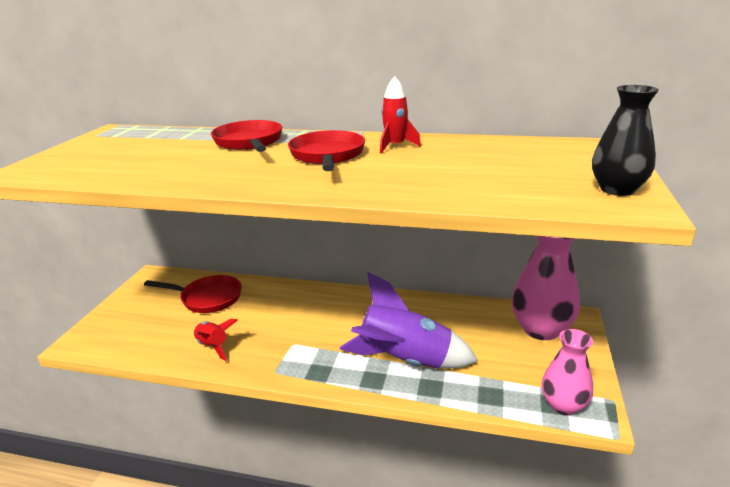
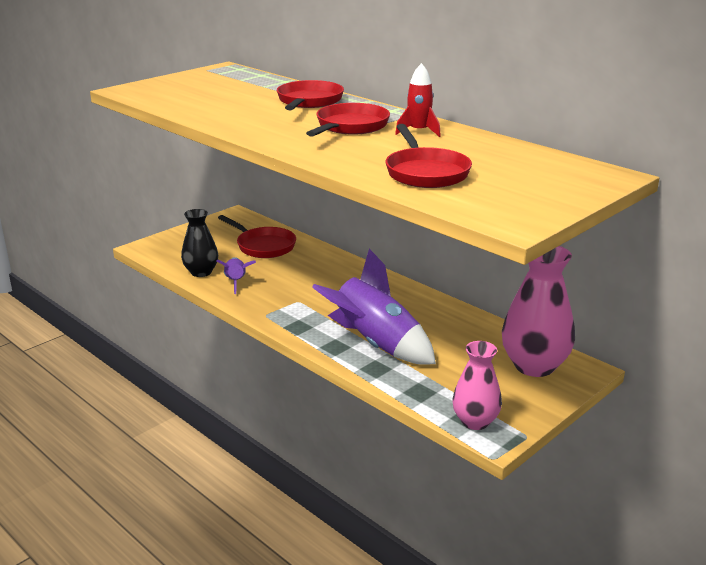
camera: 30 degrees right, 0 degrees up
(213, 346) = (236, 282): red rocket -> purple rocket
(471, 180) = (425, 172): none -> red pan
(617, 189) = (528, 209): black vase -> black vase (201, 272)

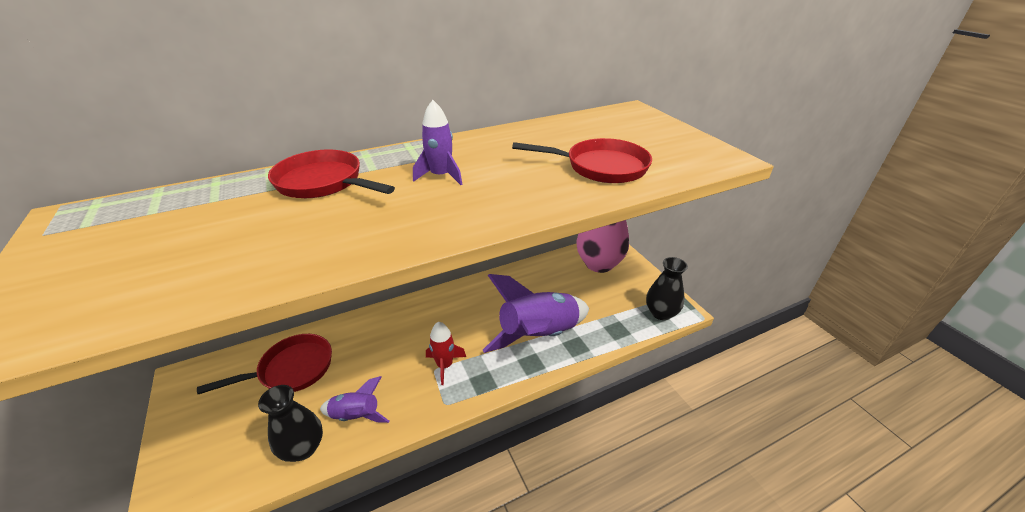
camera: 70 degrees left, 10 degrees up
(350, 127) = (441, 176): red pan -> purple rocket
(418, 131) = (486, 148): red rocket -> red rocket (445, 365)
(475, 421) = (661, 313): pink vase -> black vase

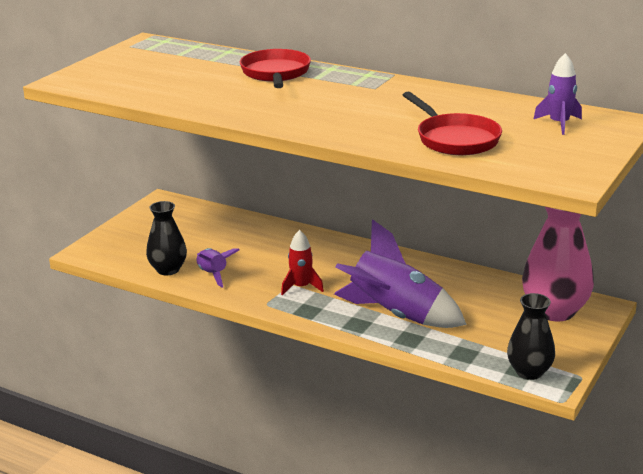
camera: 55 degrees right, 10 degrees down
(292, 369) = (217, 231): red pan -> none
(441, 176) = (342, 98): purple rocket -> purple rocket (559, 124)

